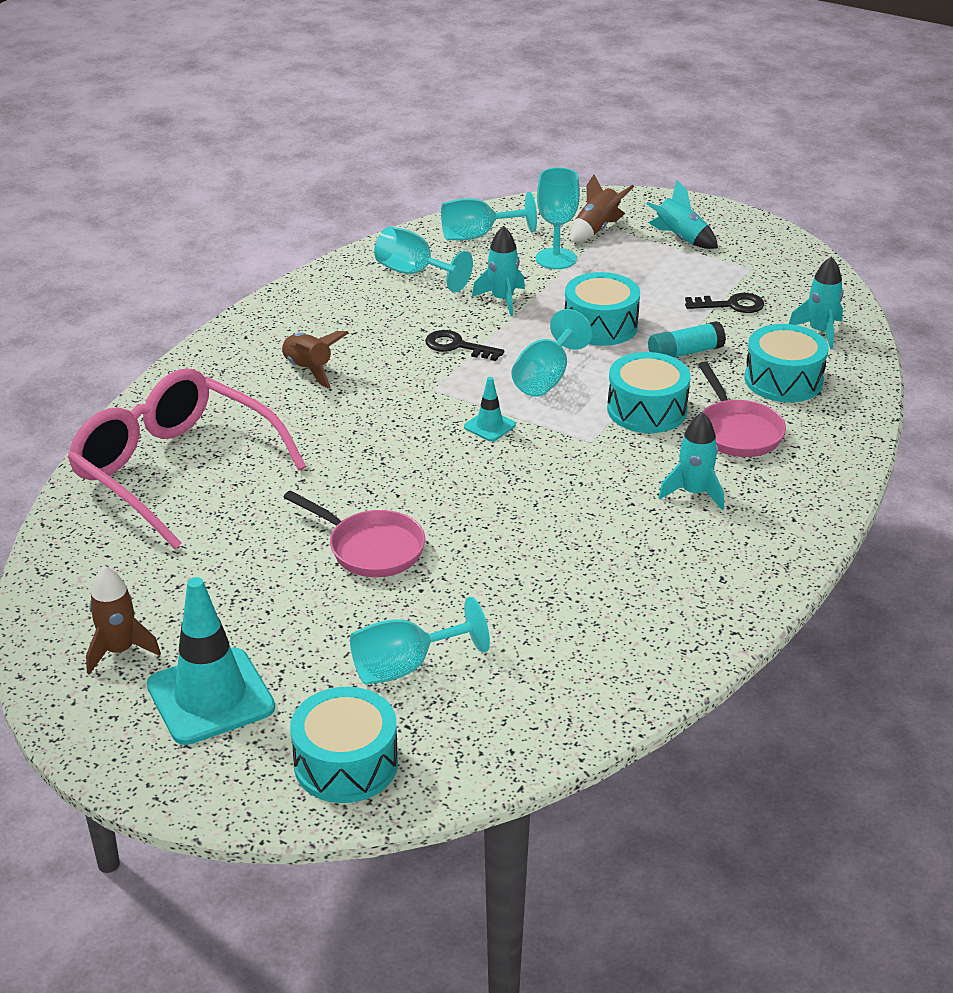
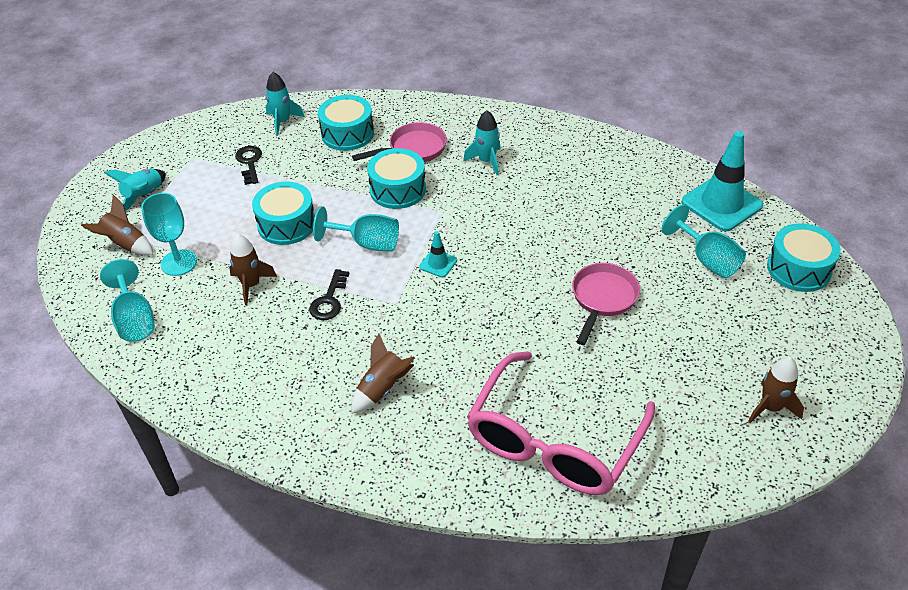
camera: 100 degrees left, 10 degrees up
(210, 697) = (784, 344): turquoise traffic cone -> turquoise traffic cone (721, 204)
(414, 273) = (207, 351): turquoise goblet -> none
(502, 300) = (251, 285): turquoise rocket -> brown rocket
(685, 353) = (320, 179): turquoise glue stick -> none

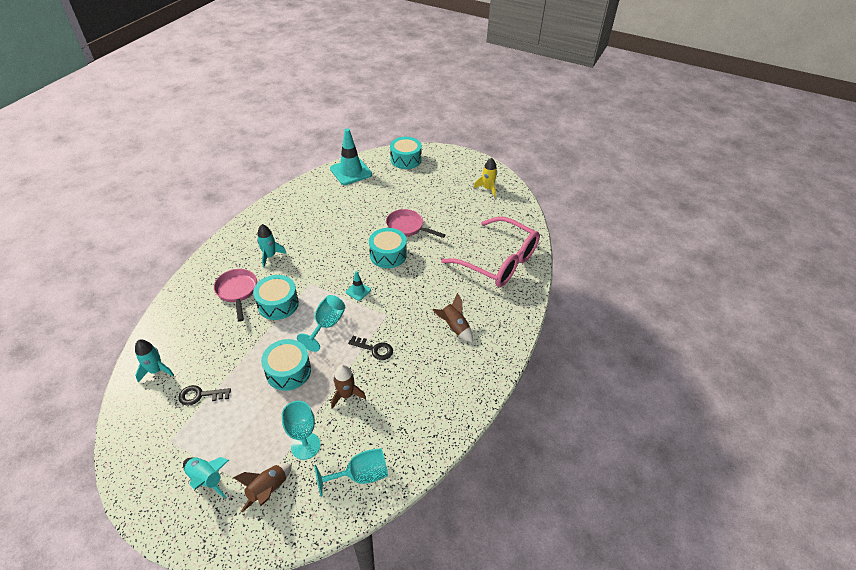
camera: 85 degrees left, 0 degrees up
(347, 134) = (198, 328): turquoise drum -> turquoise drum (388, 255)
(707, 260) = (390, 186): turquoise goblet -> none
(770, 407) = (487, 188): brown rocket -> yellow rocket

